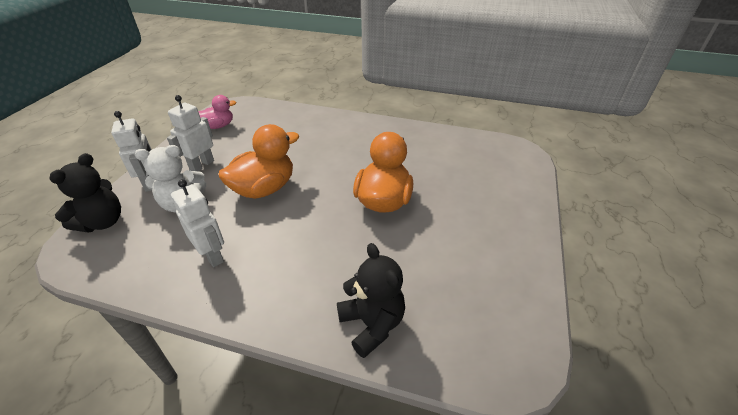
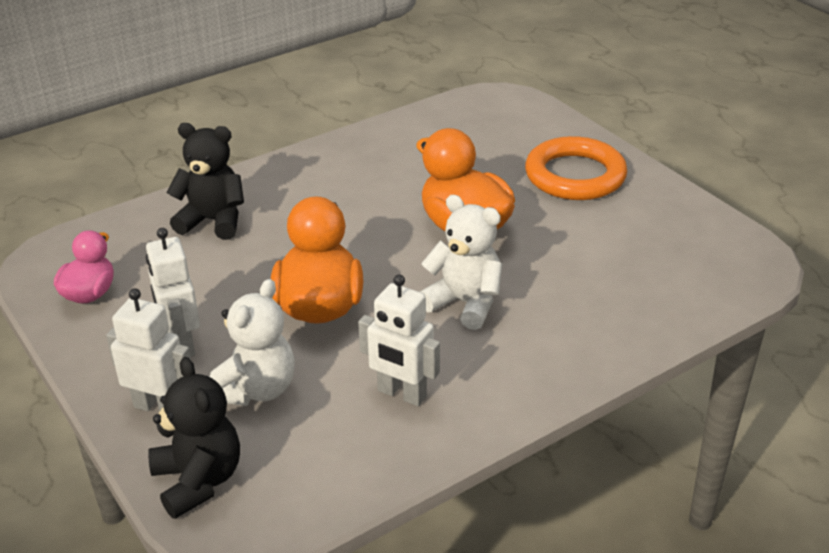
camera: 50 degrees left, 5 degrees down
(212, 255) = (401, 394): white robot -> white robot turned 150 degrees counterclockwise
(314, 237) = (465, 303): none -> white teddy bear
(372, 324) = (631, 318): black teddy bear -> black teddy bear (213, 221)
(489, 217) = (575, 175): none -> orange ring

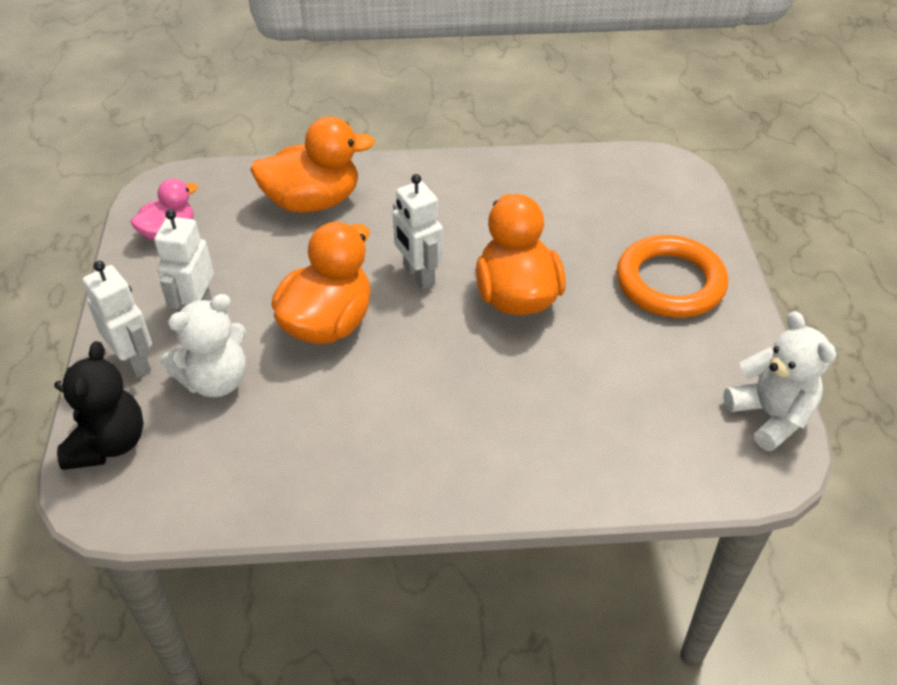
camera: 30 degrees right, 10 degrees up
(213, 221) = (313, 201): black teddy bear -> orange duck
(401, 394) = (322, 442): white robot -> white robot (418, 275)
(465, 303) = (451, 376): white teddy bear -> white teddy bear (770, 416)

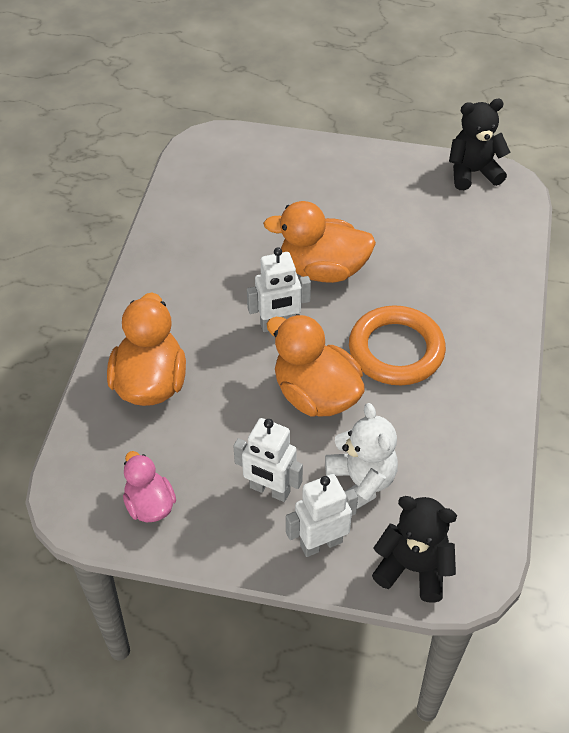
camera: 75 degrees left, 5 degrees up
(670, 282) = (336, 181): orange ring -> orange ring (396, 350)
(770, 416) = (473, 172): white teddy bear -> black teddy bear

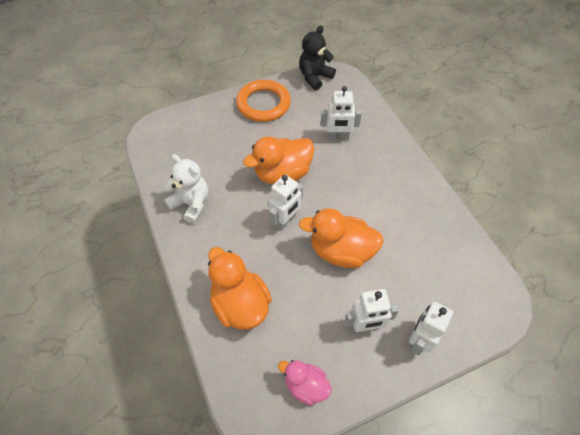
camera: 35 degrees left, 5 degrees up
(360, 482) = (408, 289): white teddy bear -> white teddy bear (191, 204)
(396, 350) = (360, 199): orange ring -> orange ring (263, 104)
(413, 568) = (475, 321): black teddy bear -> none
(434, 263) = (338, 138): none -> white robot

